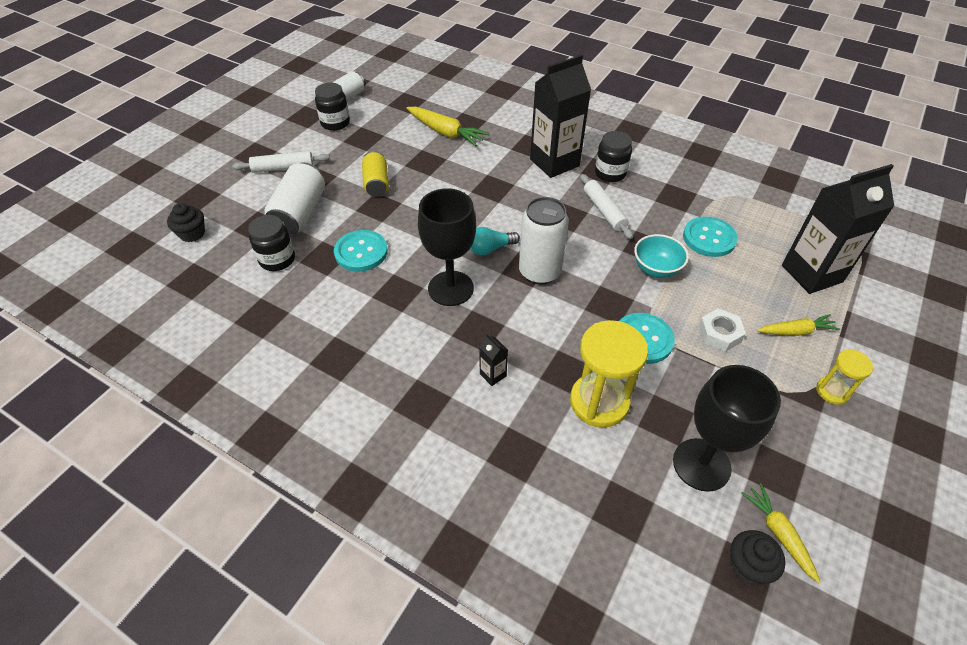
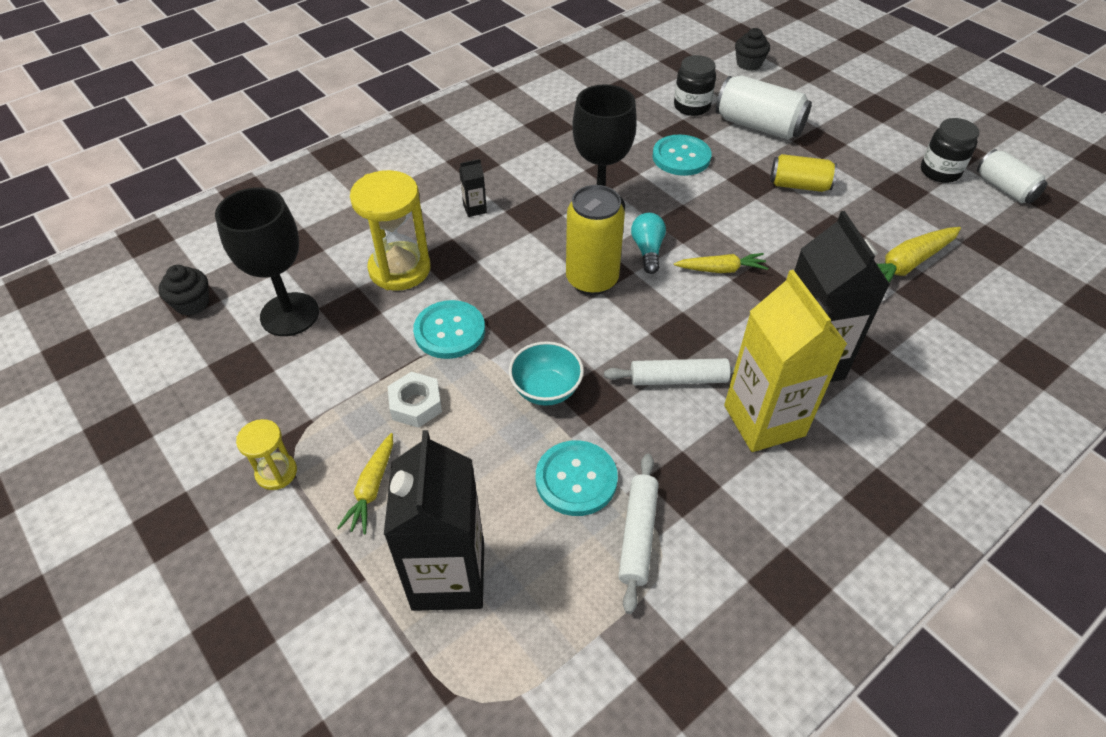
camera: 110 degrees right, 0 degrees up
(283, 168) = (846, 123): white rolling pin -> white rolling pin (637, 535)
(539, 272) = (592, 280): white can -> yellow can
(610, 173) = (764, 420): black jar -> yellow carton
(778, 533) = (195, 337): yellow carrot -> yellow carrot (721, 269)

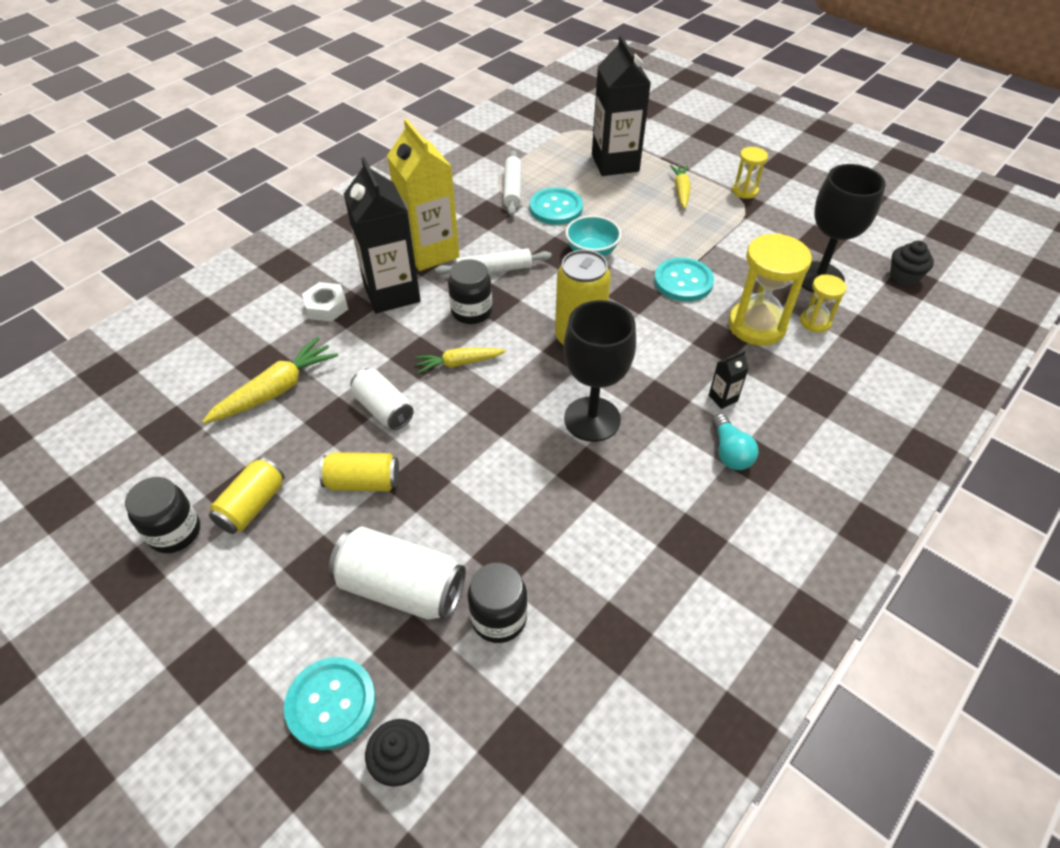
camera: 170 degrees right, 0 degrees up
(336, 265) = (815, 322): none -> yellow hourglass
(416, 404) = (680, 233): white nut -> white nut (326, 307)
(647, 250) = (532, 374): turquoise light bulb -> turquoise light bulb (730, 452)
(681, 157) = (507, 509): turquoise button -> turquoise button (331, 703)
(708, 325) = (471, 311): none -> black jar
(886, 181) = (252, 505): none -> yellow can
(1004, 189) = (106, 513): white can -> white can (383, 409)

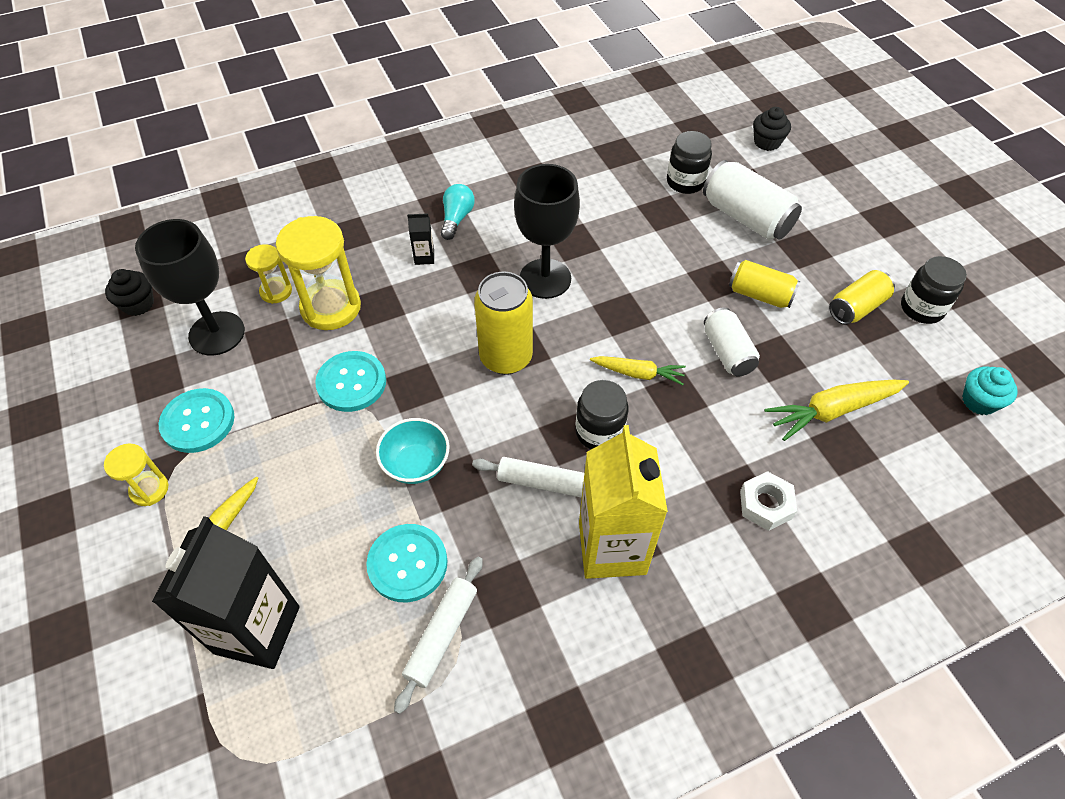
camera: 155 degrees left, 5 degrees up
(130, 445) = (979, 401): none -> turquoise cupcake
(331, 703) = (805, 176): turquoise button -> turquoise button (198, 422)
(392, 293) = (682, 495): black carton -> none

